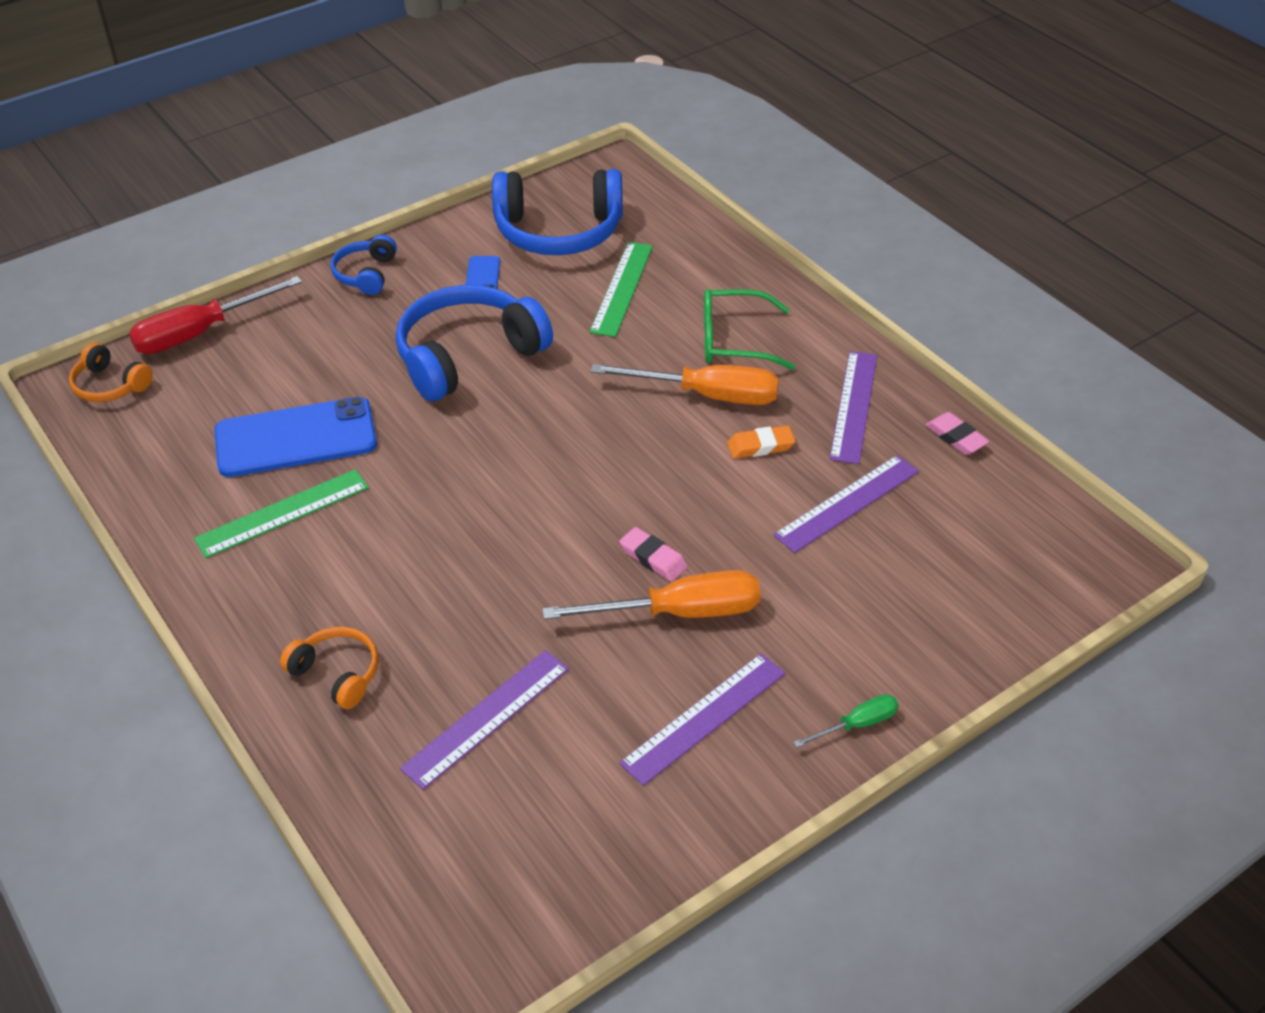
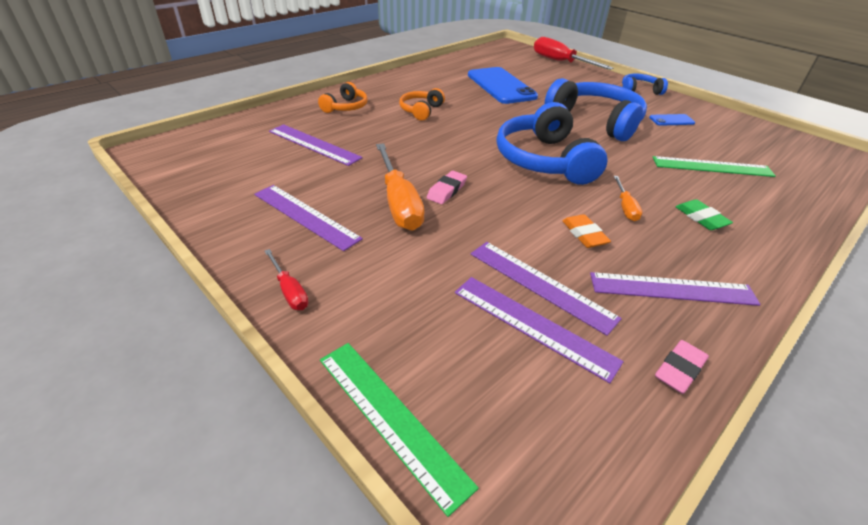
camera: 80 degrees right, 5 degrees down
(110, 385) = (513, 51): orange headphones -> orange headphones (421, 110)
(282, 513) = (448, 87): green ruler -> green ruler (390, 418)
(558, 231) = (746, 141): blue headphones -> blue headphones (544, 160)
(708, 395) = (625, 207): orange screwdriver -> orange screwdriver, size x0.50
(734, 341) = (701, 218): green glasses -> green eraser
(857, 724) = (289, 291): green screwdriver -> red screwdriver
(906, 521) = (533, 325): none -> purple ruler

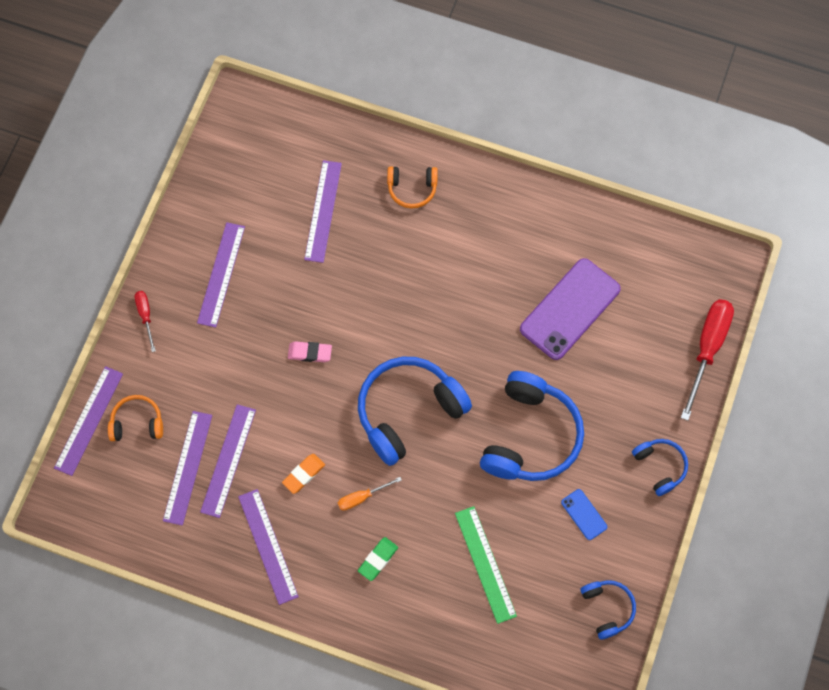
camera: 65 degrees right, 30 degrees up
(289, 291) = (145, 316): red screwdriver -> red screwdriver turned 135 degrees clockwise
(390, 418) = (88, 420): green ruler -> purple ruler
(399, 202) = (273, 327): orange screwdriver -> none
(421, 110) = (448, 260): orange headphones -> orange headphones (137, 422)
(501, 86) = (570, 309): blue phone -> purple phone
(679, 370) = (192, 558): pink eraser -> none
(756, 132) = (607, 608): none -> blue headphones

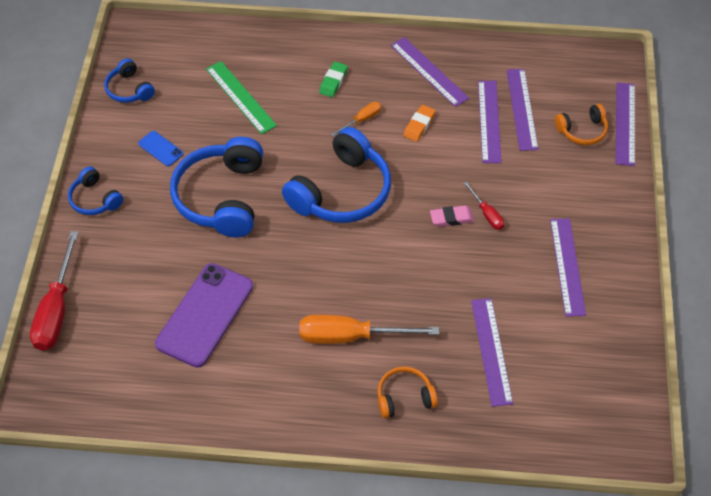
camera: 165 degrees right, 15 degrees down
(145, 316) = (620, 214): red screwdriver -> red screwdriver (487, 214)
(442, 255) = (351, 336): none -> orange screwdriver

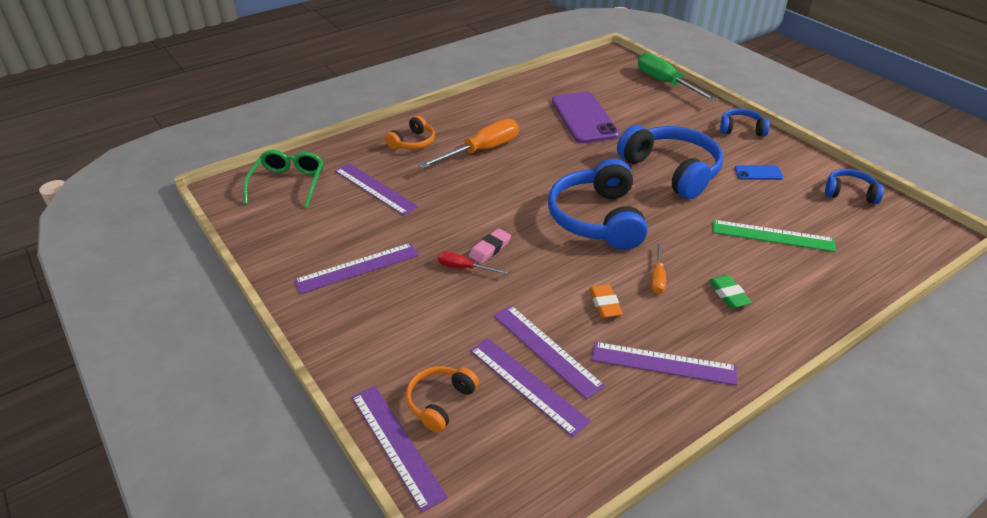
camera: 140 degrees right, 15 degrees down
(56, 310) = (665, 83): red screwdriver -> green screwdriver
(567, 266) = (357, 268): purple ruler -> purple ruler turned 75 degrees counterclockwise
(568, 415) = (288, 184): none -> green glasses

